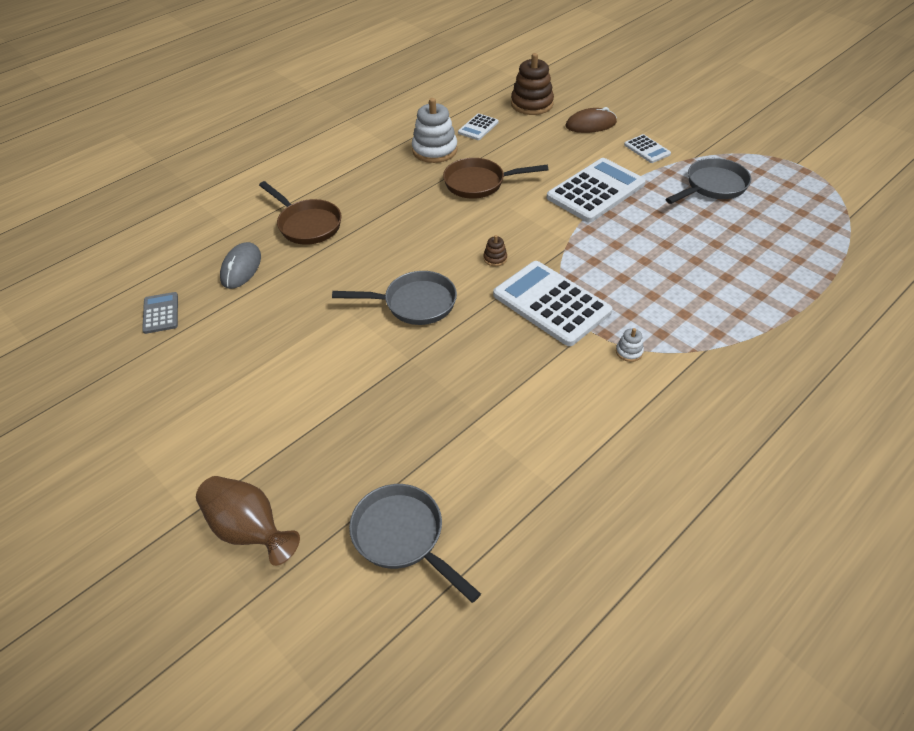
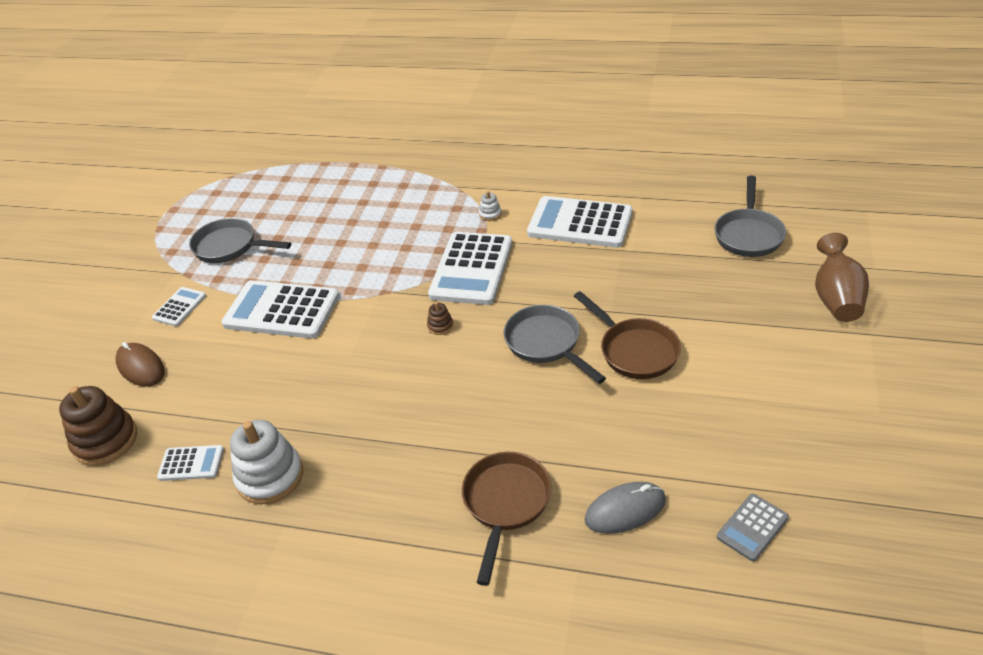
camera: 120 degrees left, 5 degrees down
(479, 183) = (320, 399): brown pan -> brown pan (634, 350)
(553, 409) = (580, 223): none -> white calculator

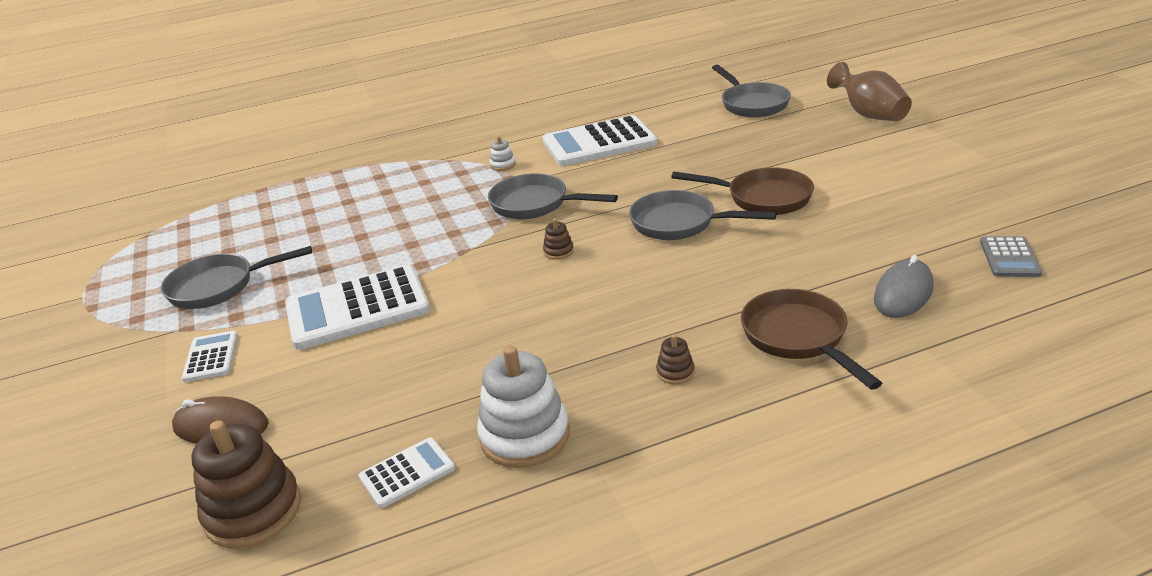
camera: 35 degrees left, 10 degrees down
(399, 482) = (675, 372): none -> brown stacking toy
(471, 269) = (535, 204): white calculator -> grey pan

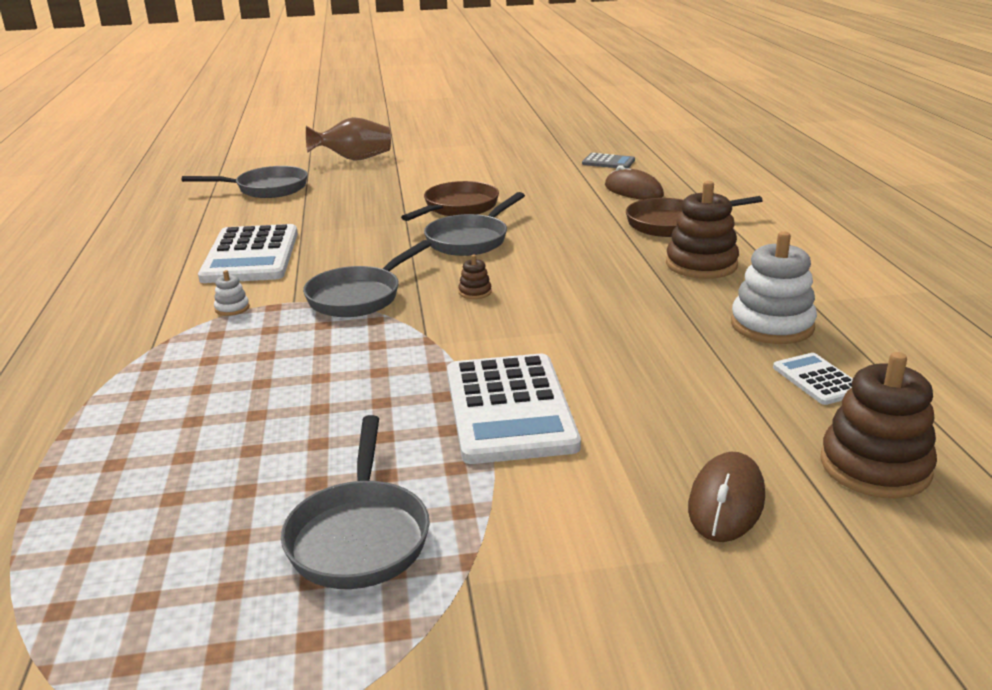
camera: 80 degrees left, 5 degrees down
(211, 357) = (563, 525): white calculator -> none
(675, 372) = (701, 265): brown stacking toy -> brown stacking toy, size x2.24
(903, 293) = (633, 191): grey mouse -> brown mouse

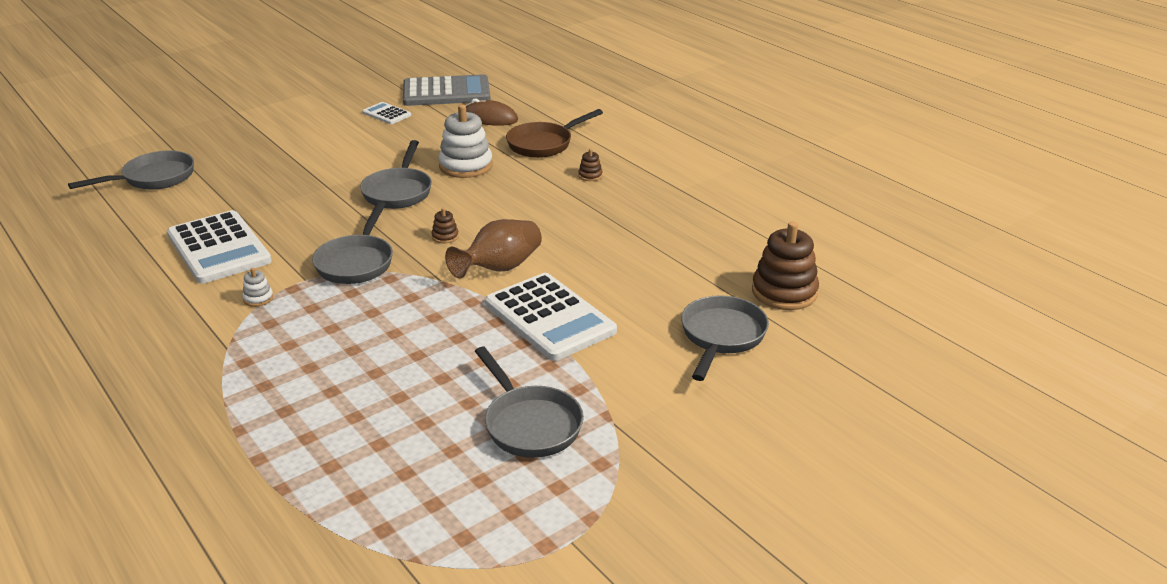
camera: 30 degrees left, 5 degrees up
(354, 159) = (208, 129): brown vase -> brown vase (500, 268)
(457, 208) = (358, 163): brown pan -> none
(608, 162) = (446, 92): grey calculator -> grey calculator, size x2.04
(701, 265) = (590, 176): brown stacking toy -> brown stacking toy, size x0.45
(726, 502) = (721, 337): brown mouse -> grey pan
(772, 325) = (669, 213): white stacking toy -> white stacking toy (466, 166)
(818, 380) = (721, 245): white calculator -> white calculator (387, 114)

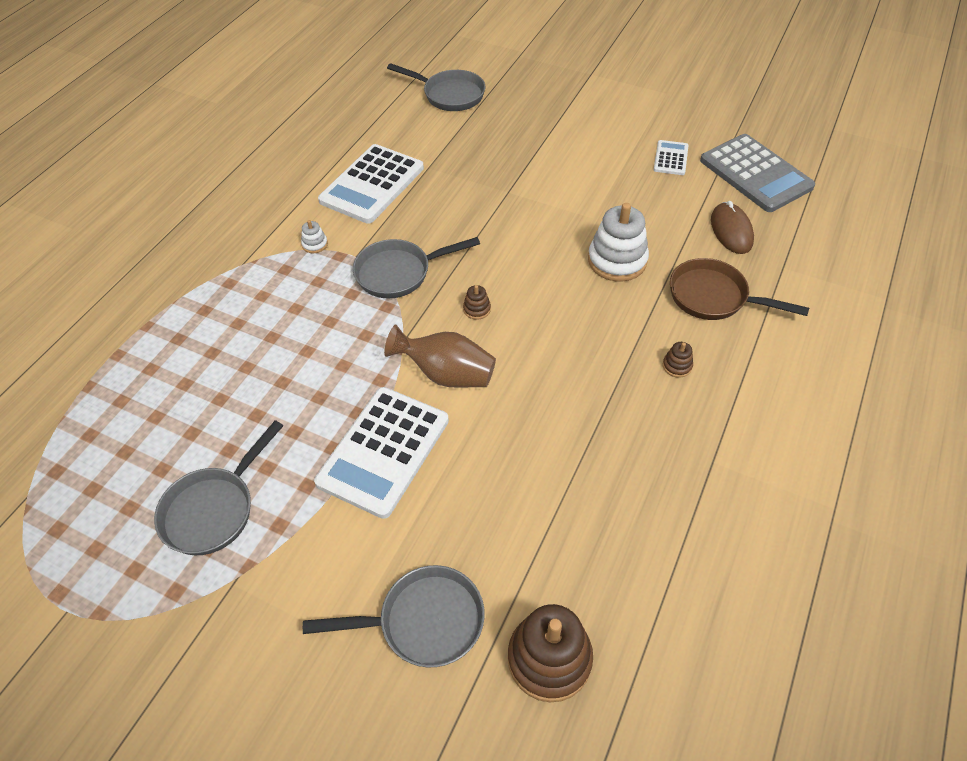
camera: 65 degrees right, 20 degrees up
(398, 191) = (533, 239): grey pan -> none

